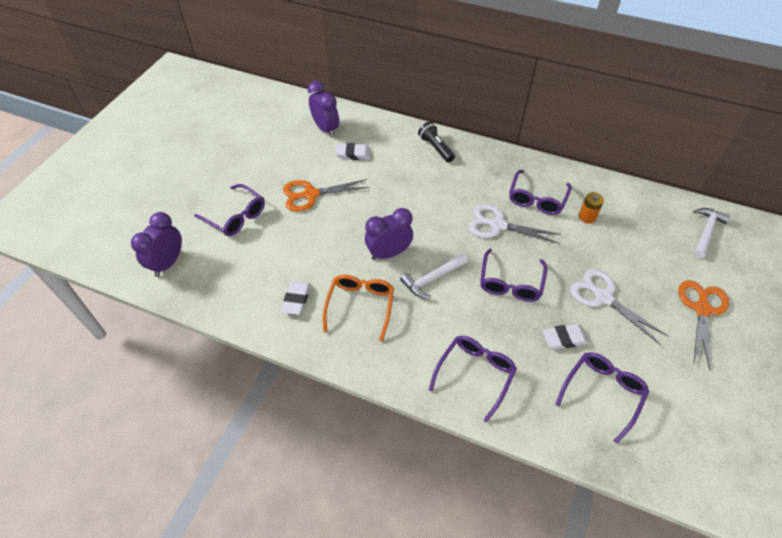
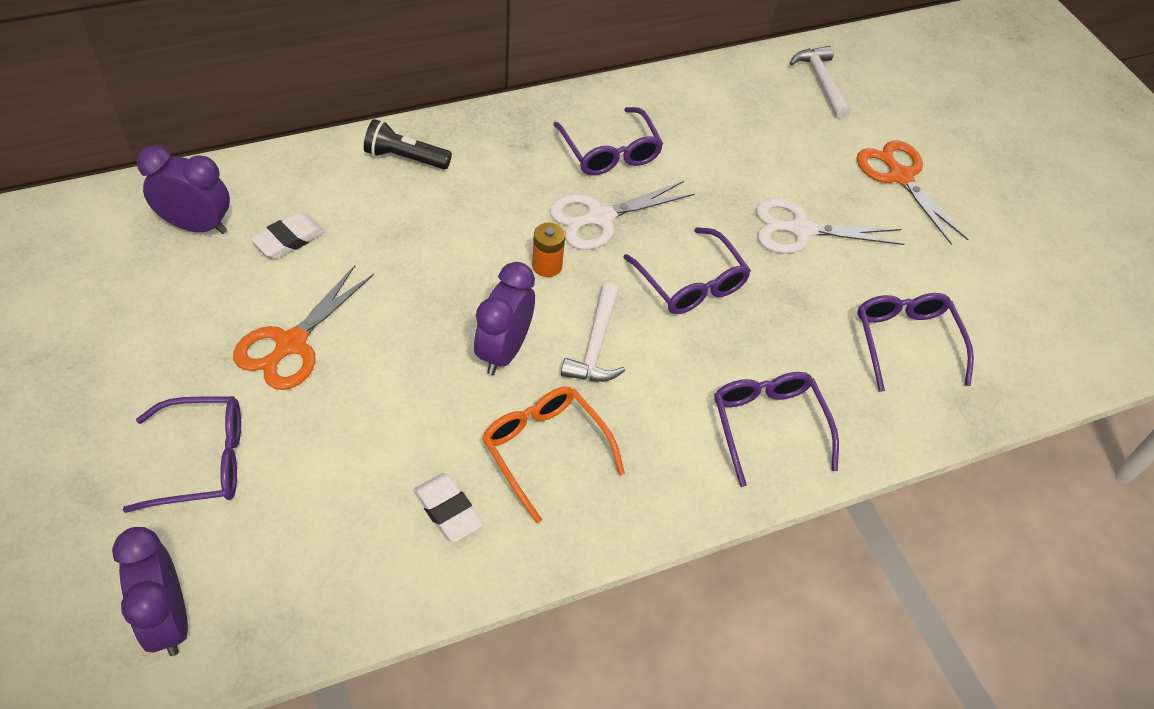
camera: 50 degrees left, 0 degrees up
(564, 338) = (812, 308): white eraser -> none
(587, 217) = (688, 140): orange battery -> orange battery (547, 266)

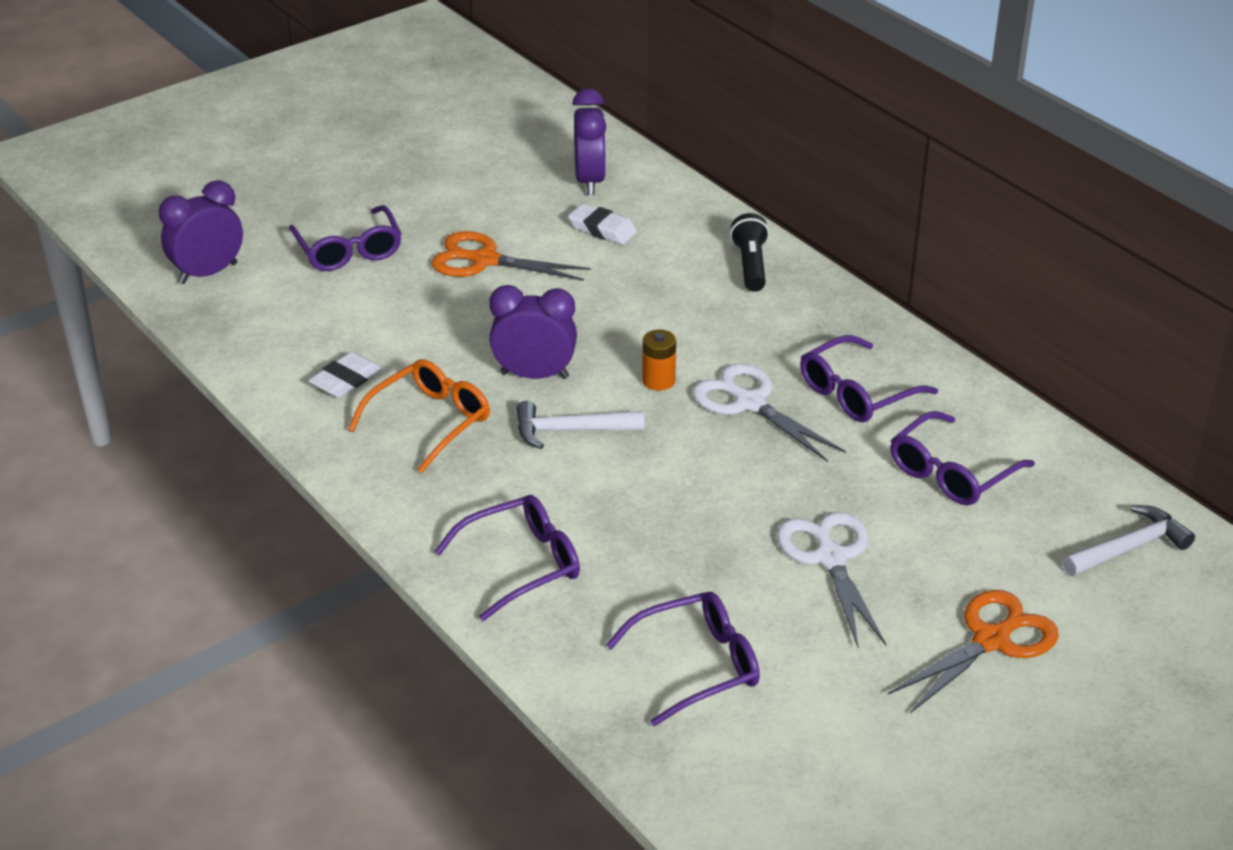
camera: 80 degrees right, 15 degrees down
(691, 283) = (691, 482): purple glasses -> purple glasses (951, 473)

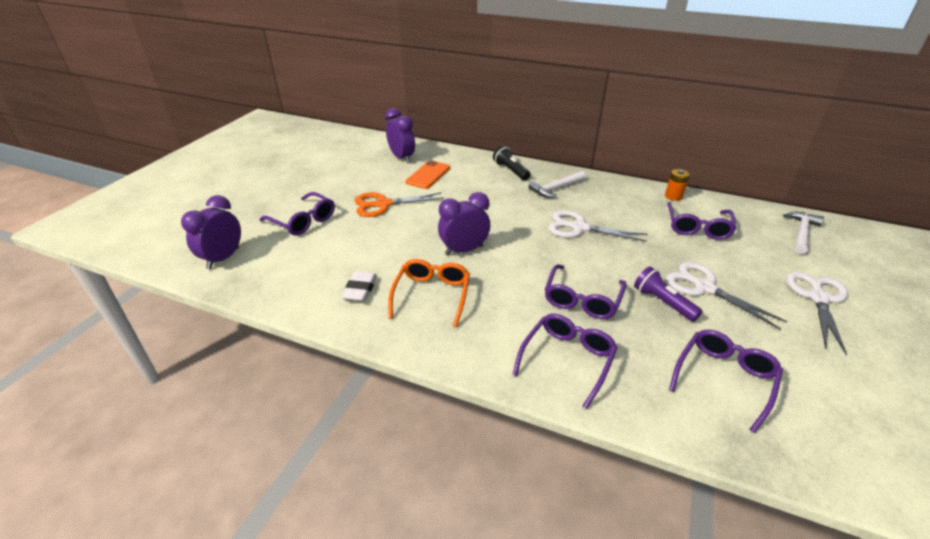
camera: 30 degrees left, 0 degrees up
(571, 430) = (512, 271): white hammer -> white hammer (556, 188)
(602, 229) = (428, 175): white eraser -> orange phone
(658, 381) = (527, 232): orange battery -> orange battery (673, 196)
(739, 552) = (662, 302): none -> purple flashlight
(856, 393) = (617, 208): purple glasses -> purple glasses (582, 300)
(991, 640) = (818, 298): orange scissors -> white scissors

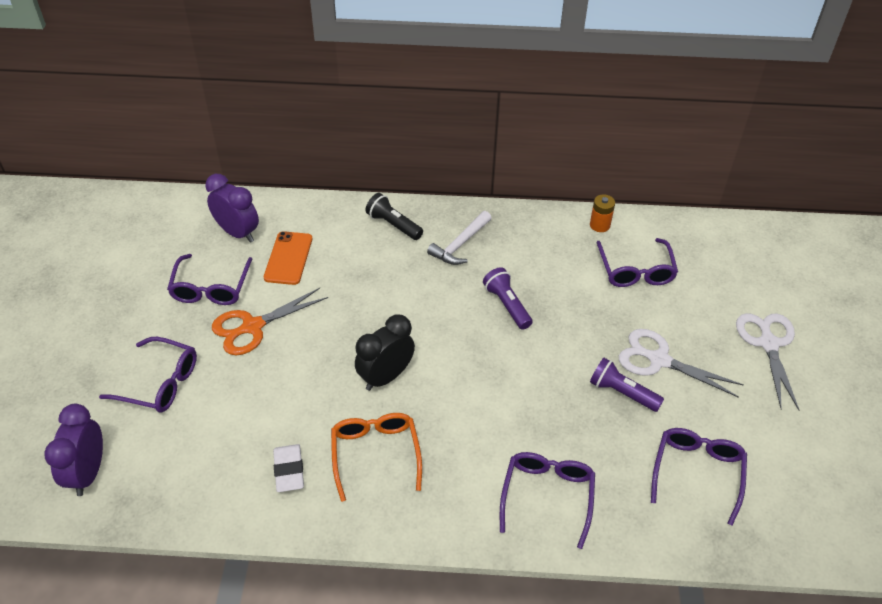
camera: 20 degrees left, 10 degrees up
(464, 250) = (386, 377): purple clock -> black clock
(579, 228) = (507, 305): white scissors -> purple flashlight
(582, 300) = (540, 413): purple glasses -> purple glasses (211, 288)
(801, 233) = (743, 252): white hammer -> none

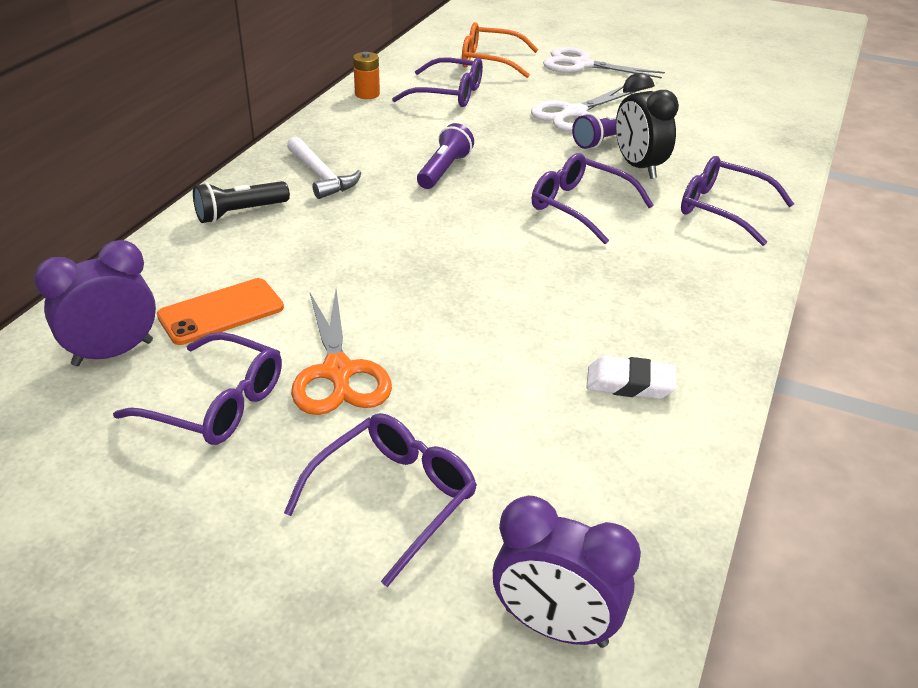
camera: 70 degrees left, 10 degrees down
(288, 258) = (221, 312): orange phone -> orange phone turned 60 degrees counterclockwise
(375, 454) = (627, 306): orange glasses -> orange glasses (489, 61)
(386, 377) = (506, 273): black clock -> black clock (638, 167)
(507, 305) = (444, 170): purple flashlight -> purple flashlight turned 120 degrees clockwise
(697, 472) = (715, 131): purple glasses -> purple glasses (579, 206)

